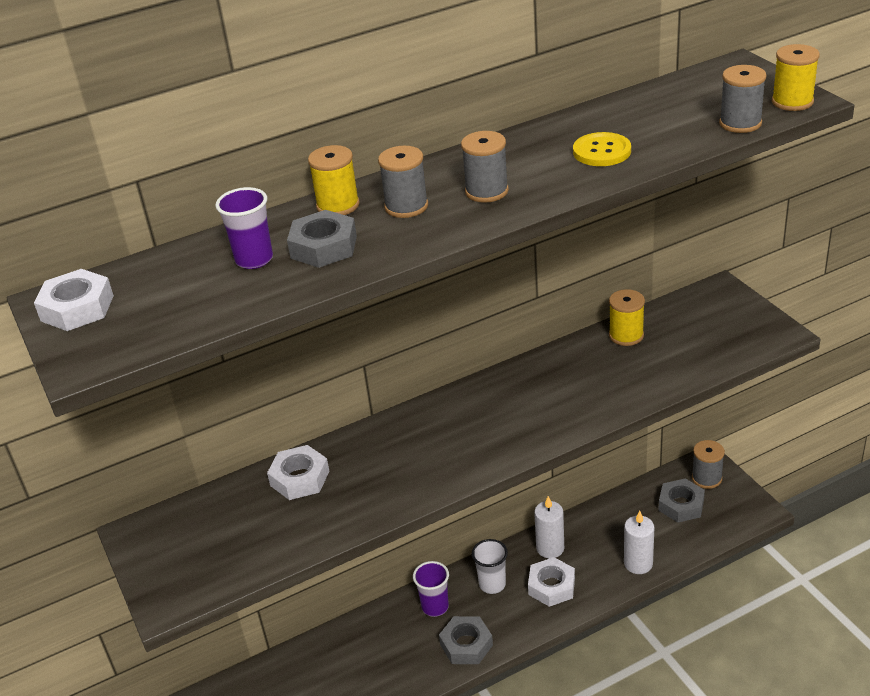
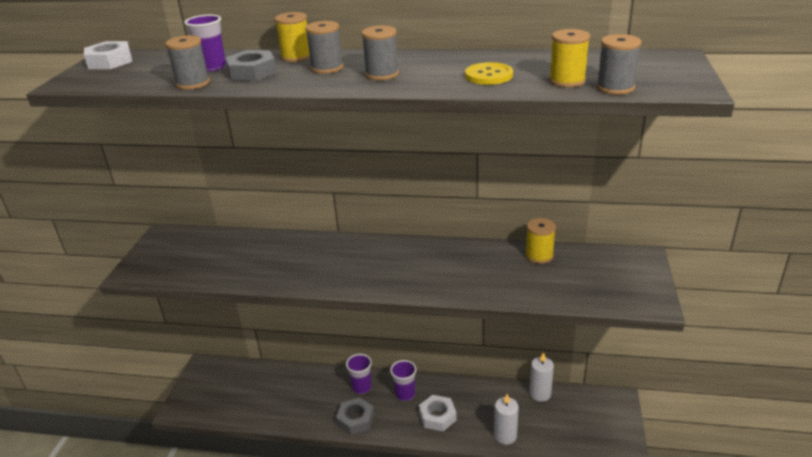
camera: 35 degrees right, 5 degrees down
(300, 478) = (261, 245): white nut -> none
(492, 584) = (405, 394): white cup -> purple cup
(550, 548) = (460, 393): white candle -> white candle (540, 394)
(681, 505) = (572, 416): grey nut -> none
(706, 478) = (608, 409): grey spool -> grey spool (193, 83)
(792, 102) = (681, 87): yellow spool -> yellow spool (567, 81)

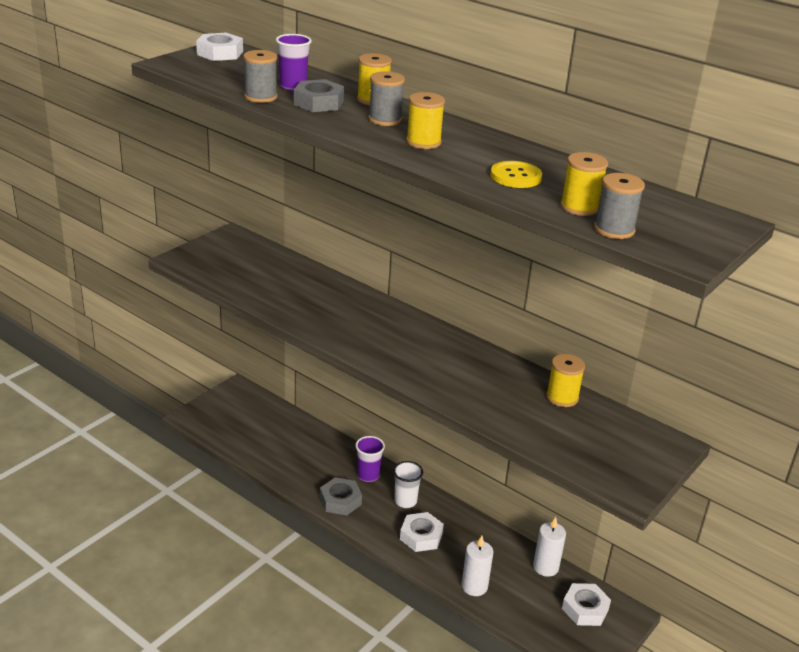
camera: 25 degrees right, 0 degrees up
(382, 74) = (423, 142): grey spool -> yellow spool
(405, 394) = (405, 501): purple cup -> white cup
(589, 411) = (585, 609): none -> white nut

